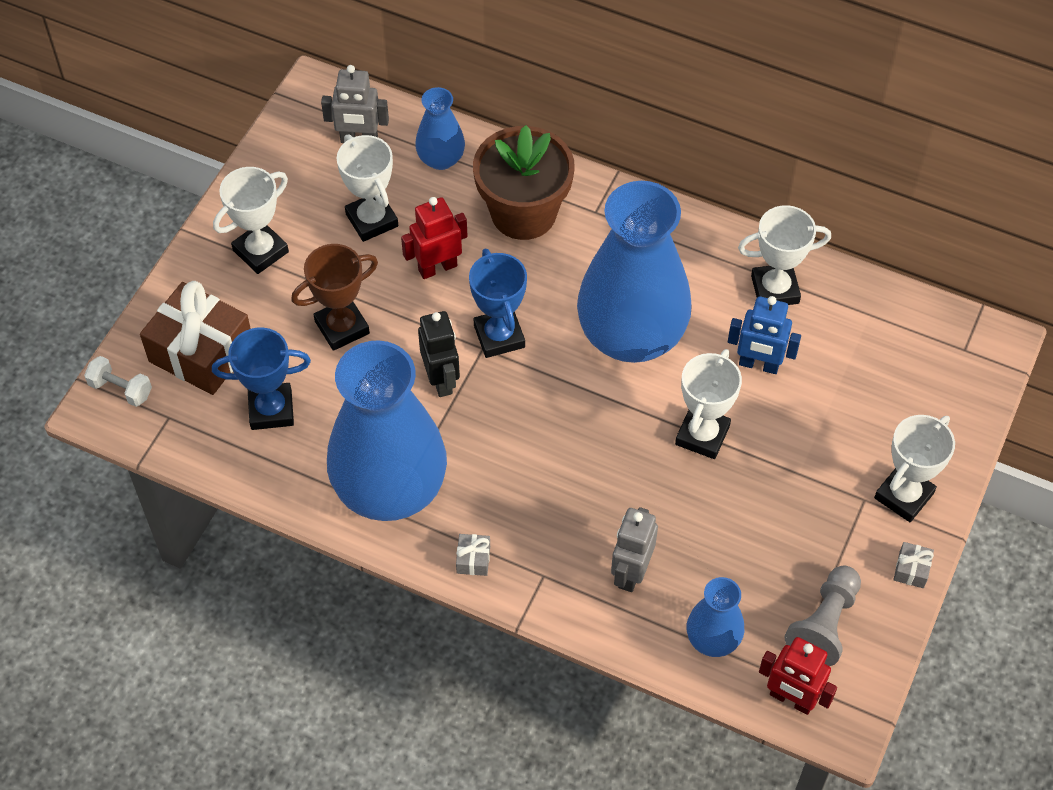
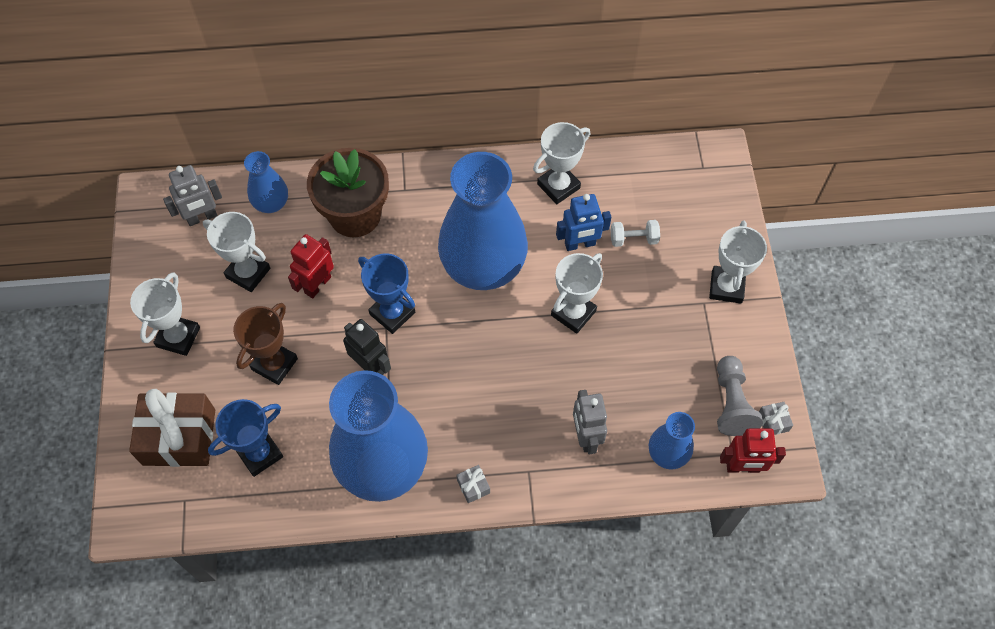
camera: 30 degrees left, 5 degrees up
(121, 389) = (133, 498): white dumbbell -> white dumbbell (633, 239)
(702, 435) = (573, 313): white trophy -> white trophy turned 45 degrees clockwise
(911, 570) = (762, 335): grey gift -> grey gift (773, 422)

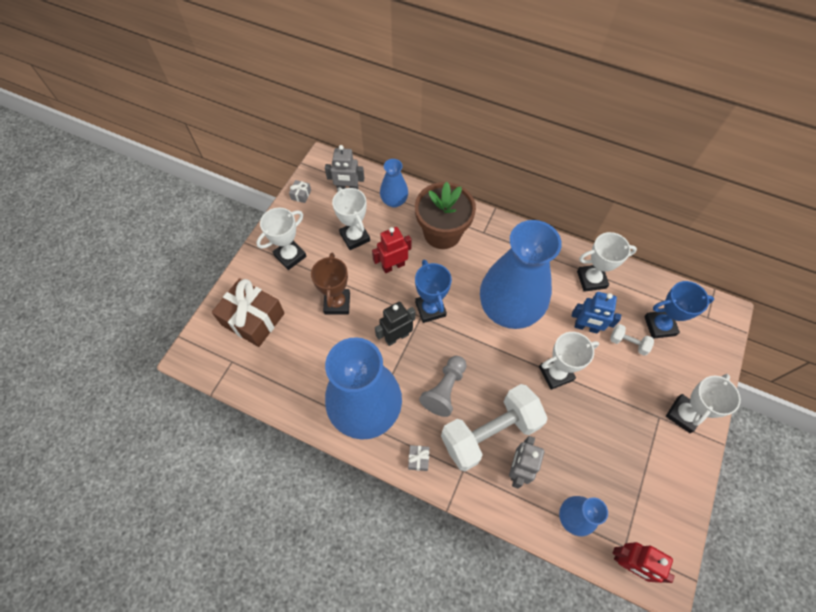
camera: 30 degrees right, 0 degrees up
(259, 453) = (294, 356): blue trophy -> blue trophy (659, 326)
(274, 364) = (337, 303): brown trophy -> brown trophy turned 60 degrees counterclockwise
(370, 366) = (396, 337): black robot -> black robot turned 105 degrees counterclockwise
(535, 415) = (489, 432): none -> white dumbbell
(731, 403) = (644, 506): grey pawn -> grey pawn (444, 389)
(773, 422) = (671, 540): grey gift -> grey gift (301, 195)

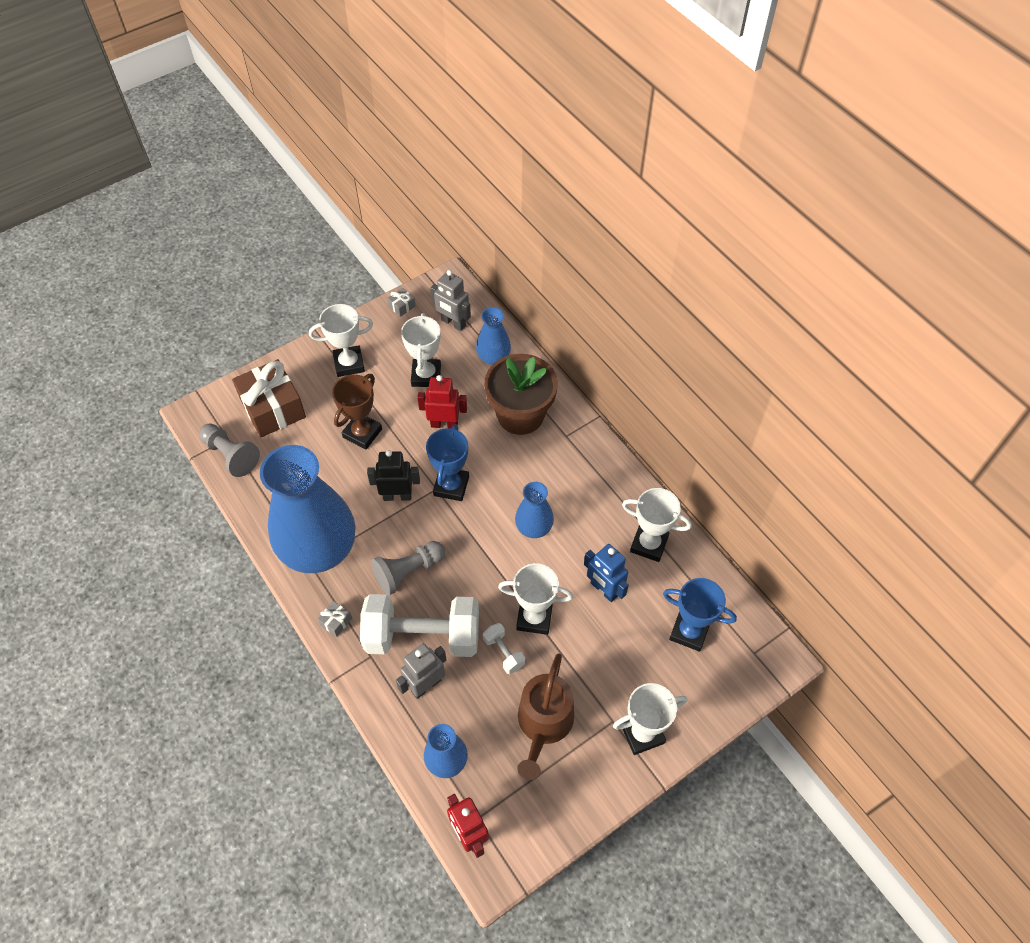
camera: 30 degrees right, 5 degrees down
(244, 373) = (231, 455): none -> grey pawn
(509, 308) = (534, 527): blue vase -> blue vase, size x0.47
(617, 447) = (543, 724): none -> brown watering can
(628, 343) = (638, 630): white dumbbell -> white dumbbell (503, 652)

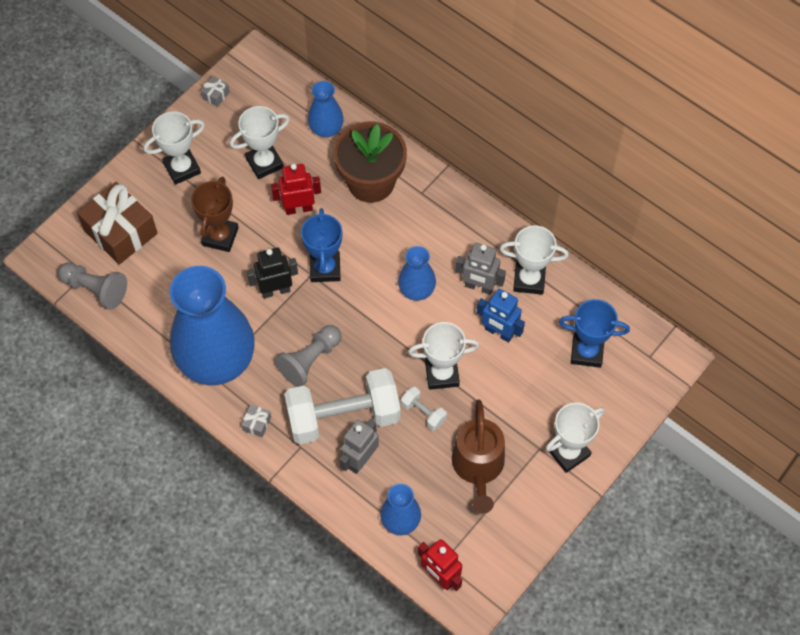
camera: 15 degrees left, 5 degrees up
(426, 376) = (264, 163): white trophy -> white trophy turned 75 degrees clockwise
(453, 323) = (274, 101): grey robot -> grey robot (479, 287)

